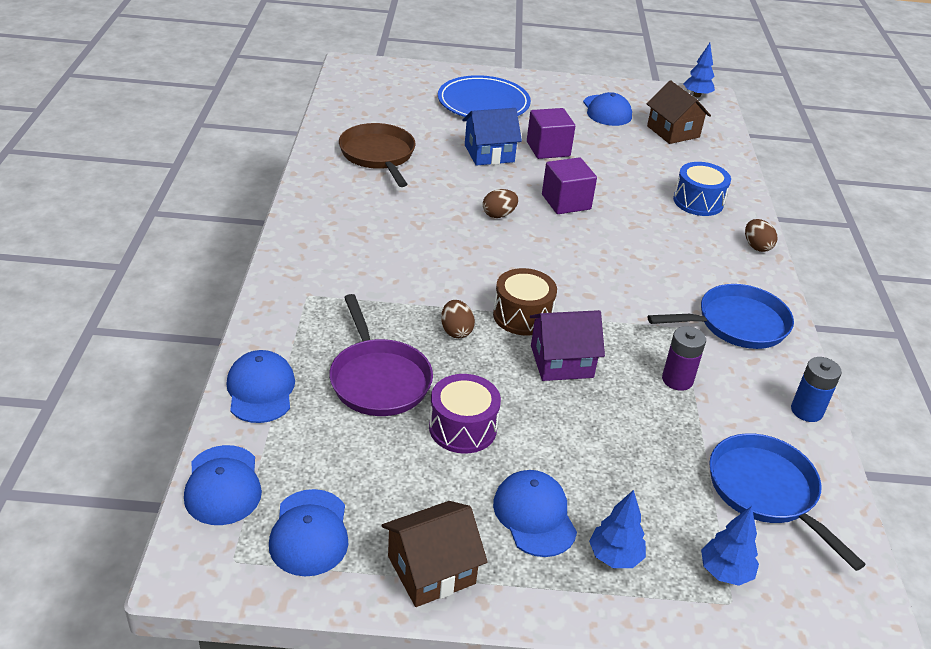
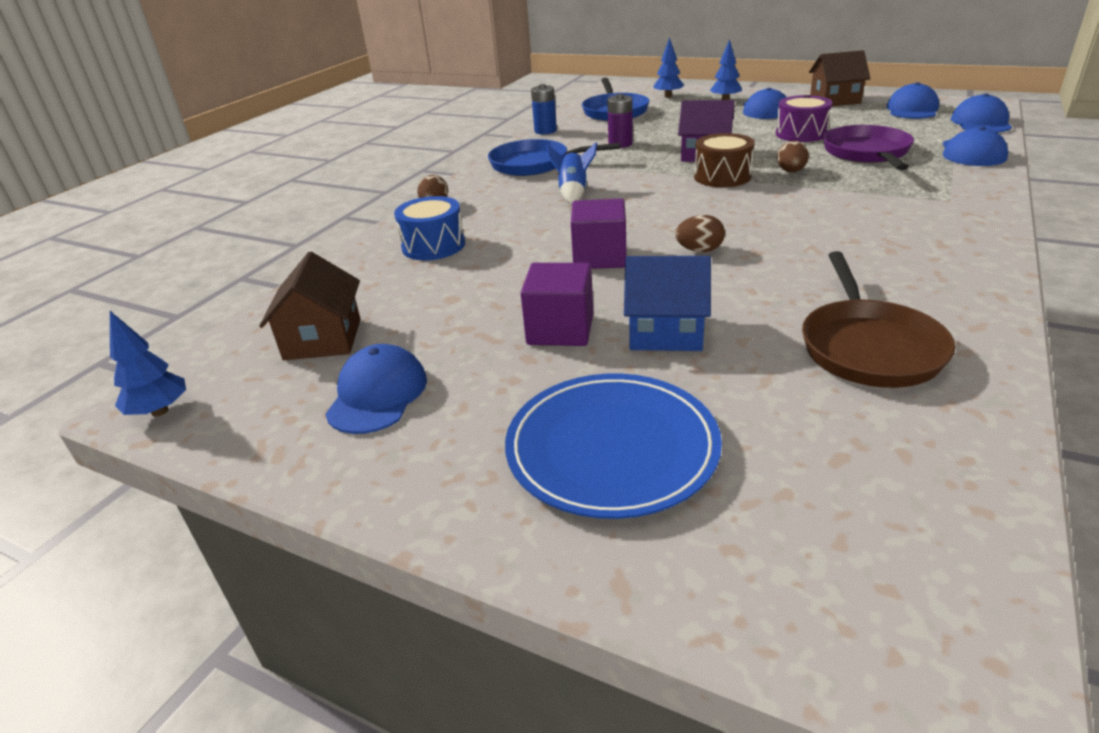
camera: 150 degrees left, 5 degrees down
(649, 275) = (573, 193): none -> blue rocket

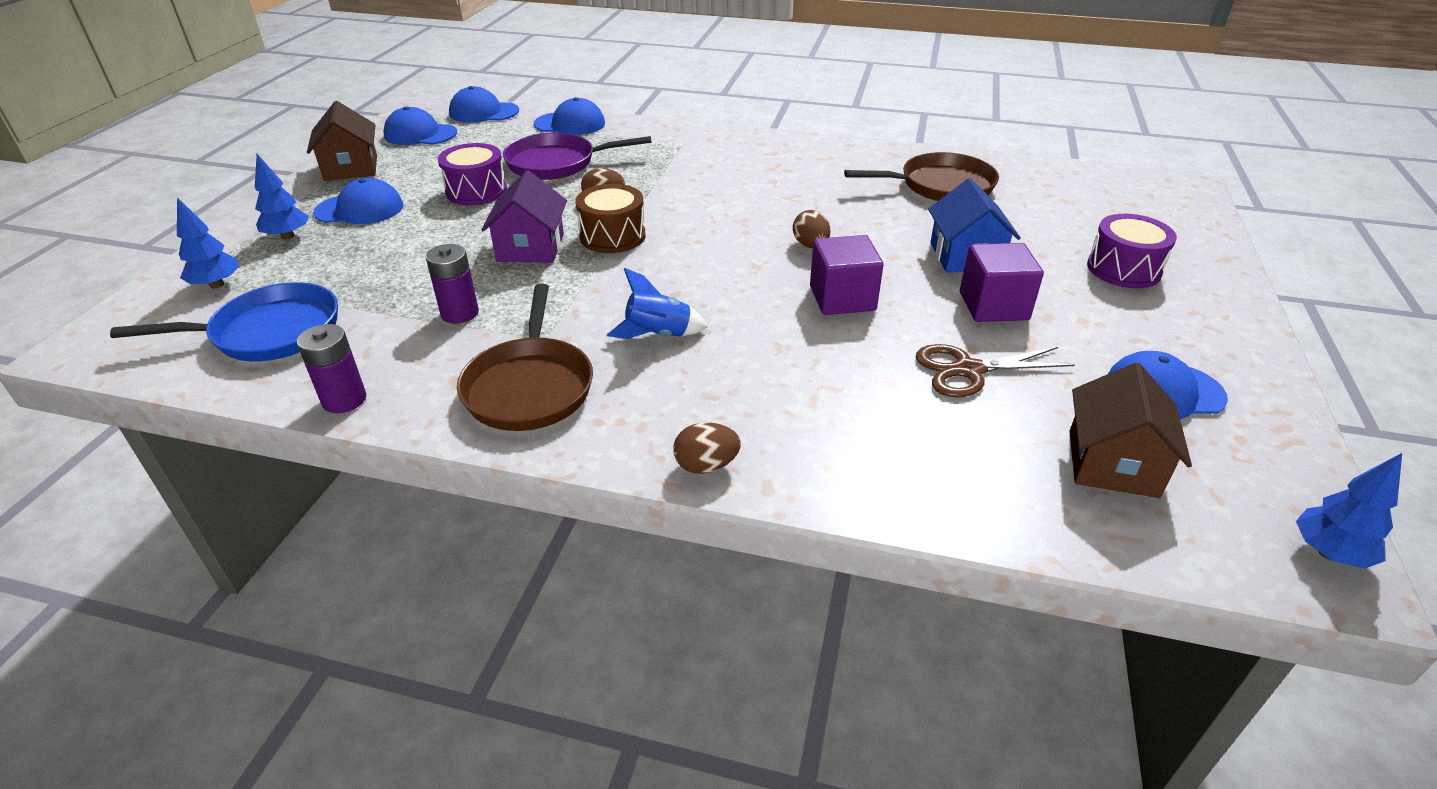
camera: 105 degrees left, 5 degrees up
(323, 339) = (1112, 463): brown house -> brown house turned 60 degrees counterclockwise
(433, 246) = (849, 431): blue drum -> none
(469, 299) = (968, 370): none -> brown scissors
(534, 164) = (529, 386): blue pan -> brown pan
(545, 131) = (344, 400): blue battery -> purple battery
(612, 448) = (1123, 269): blue plate -> purple drum

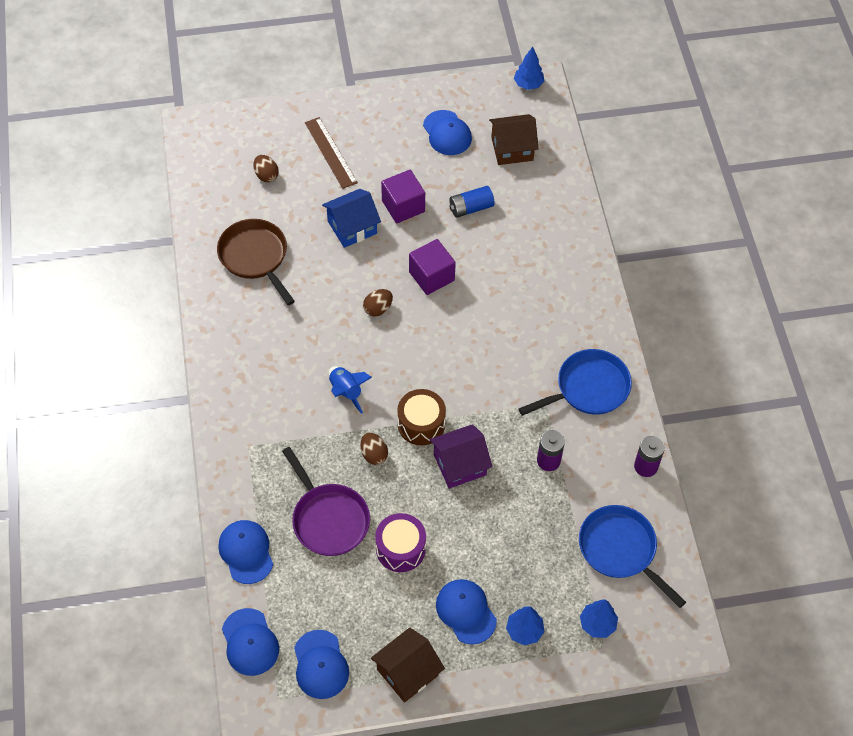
camera: 115 degrees left, 20 degrees up
(529, 386) = (588, 388): brown pan -> blue pan
(658, 335) = (514, 350): blue rocket -> blue rocket (346, 391)
(706, 465) = (598, 291): brown egg -> brown egg (266, 175)
(968, 370) = (471, 208): brown scissors -> blue battery
(1123, 269) = (330, 152): purple drum -> brown ruler

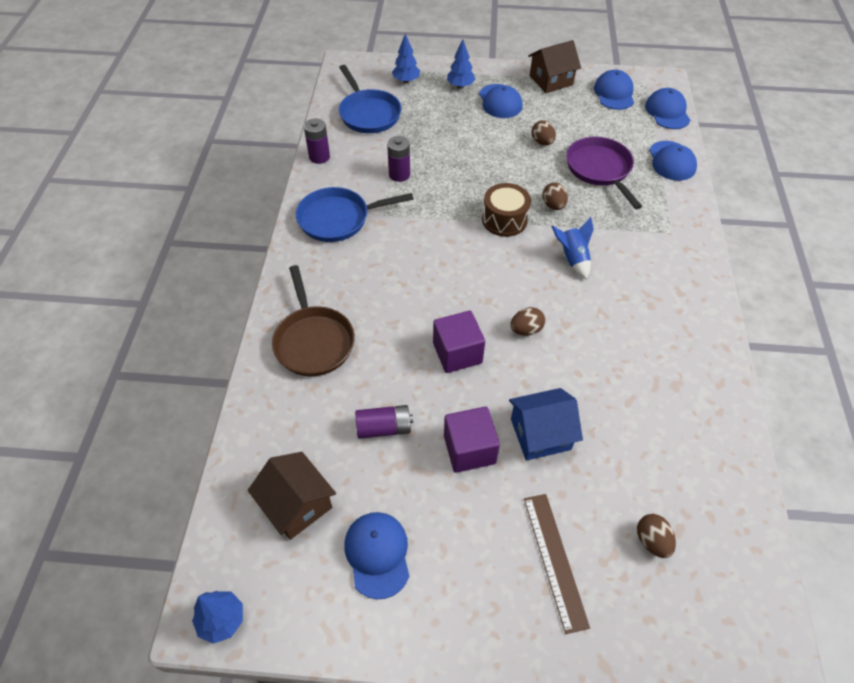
camera: 165 degrees left, 5 degrees down
(255, 257) = (666, 420): brown pan -> brown pan (313, 341)
(400, 548) = (542, 142): purple drum -> brown egg
(460, 465) = (477, 185): purple house -> none
(471, 208) = (384, 428): blue battery -> purple battery
(512, 149) = (297, 505): brown house -> brown house turned 45 degrees clockwise

